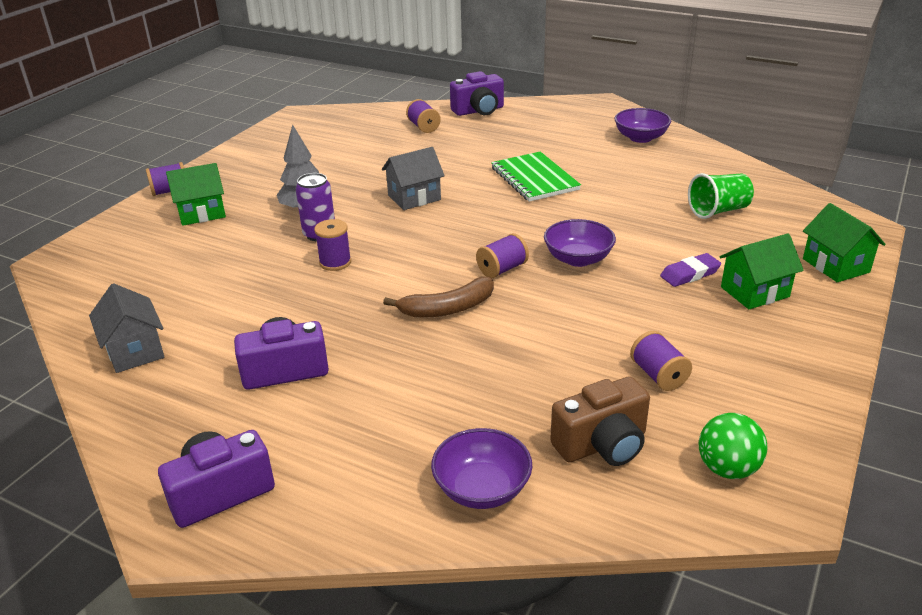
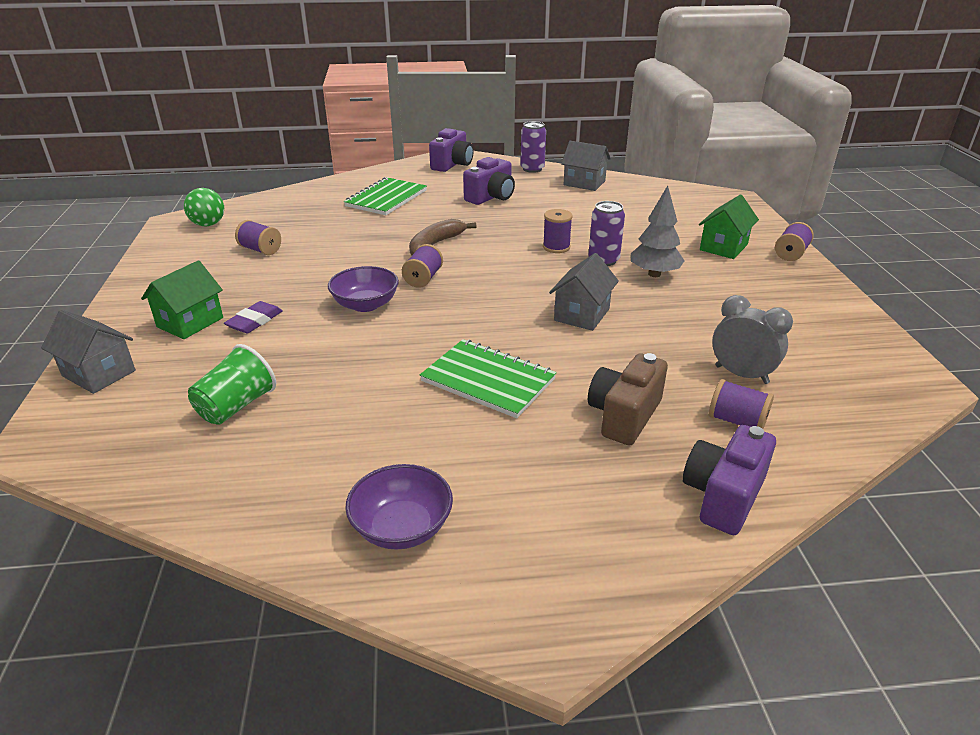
camera: 145 degrees right, 0 degrees up
(134, 417) = (532, 169): none -> purple can
(380, 141) = (741, 374): none -> grey clock
(422, 428) = (386, 198): none -> green notebook
(482, 488) = (335, 191): purple bowl -> none
(602, 444) = (283, 216): brown camera -> brown camera (624, 416)
(835, 265) = (99, 373): green house -> grey house

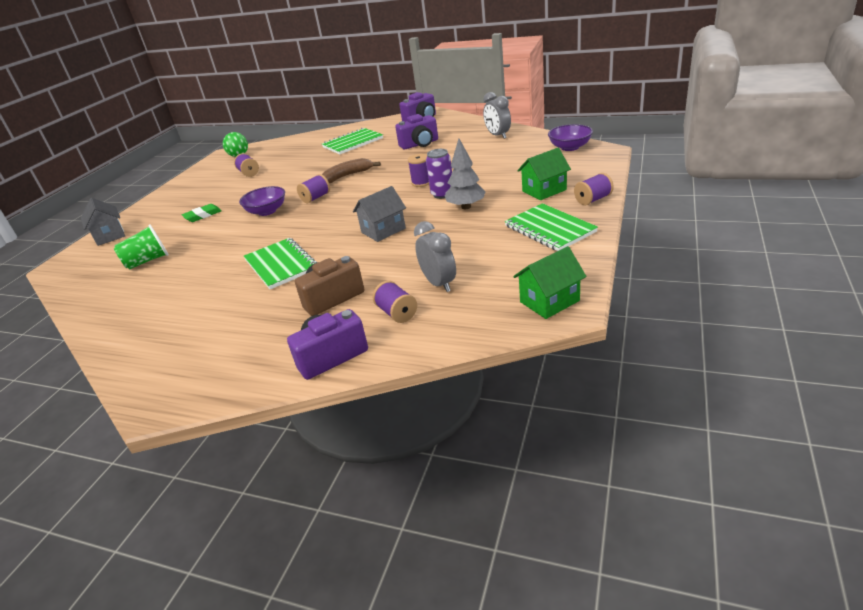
camera: 30 degrees right, 0 degrees up
(190, 322) = (173, 213): green house -> green house (549, 301)
(255, 321) = (203, 215): purple eraser -> green eraser
(402, 527) = (152, 337): purple bowl -> purple bowl (570, 147)
(532, 169) = (472, 123): purple can -> none
(584, 183) = (498, 135): grey house -> grey clock
(786, 292) = (549, 229): none -> green notebook

